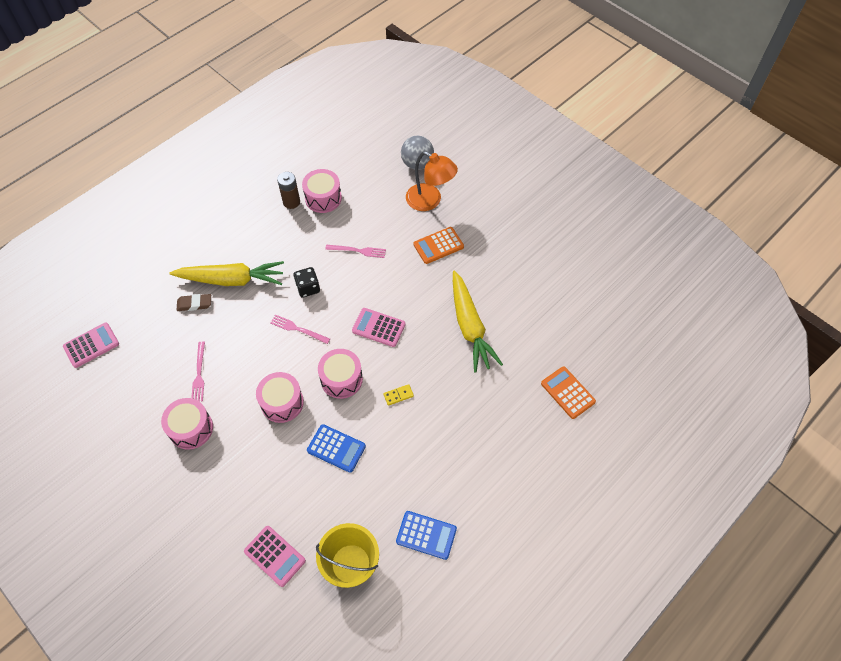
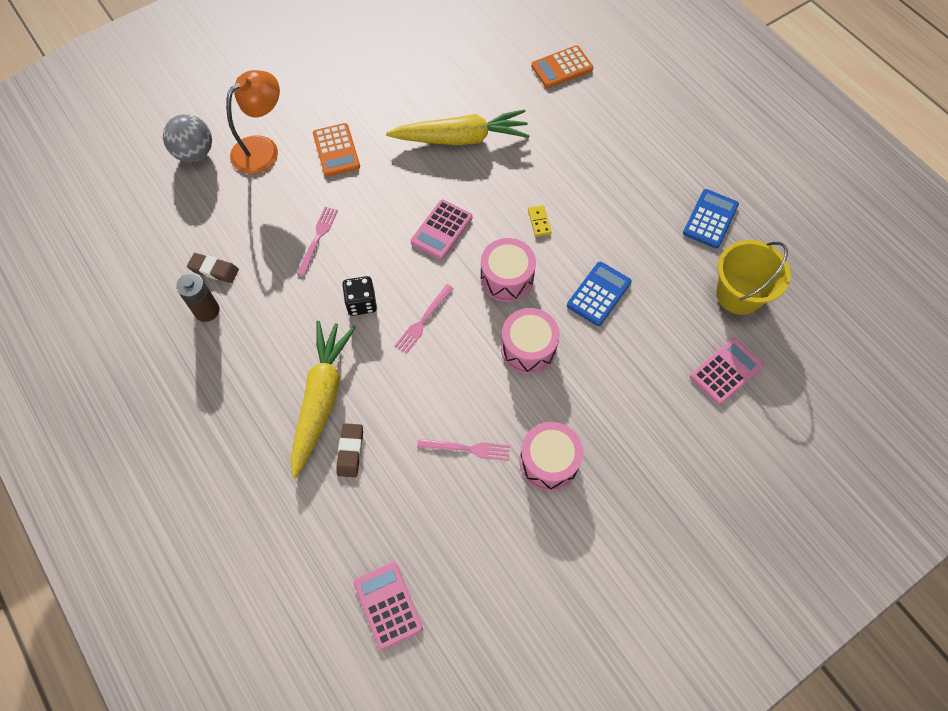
camera: 80 degrees left, 5 degrees up
(323, 198) = (214, 270): pink drum -> brown eraser

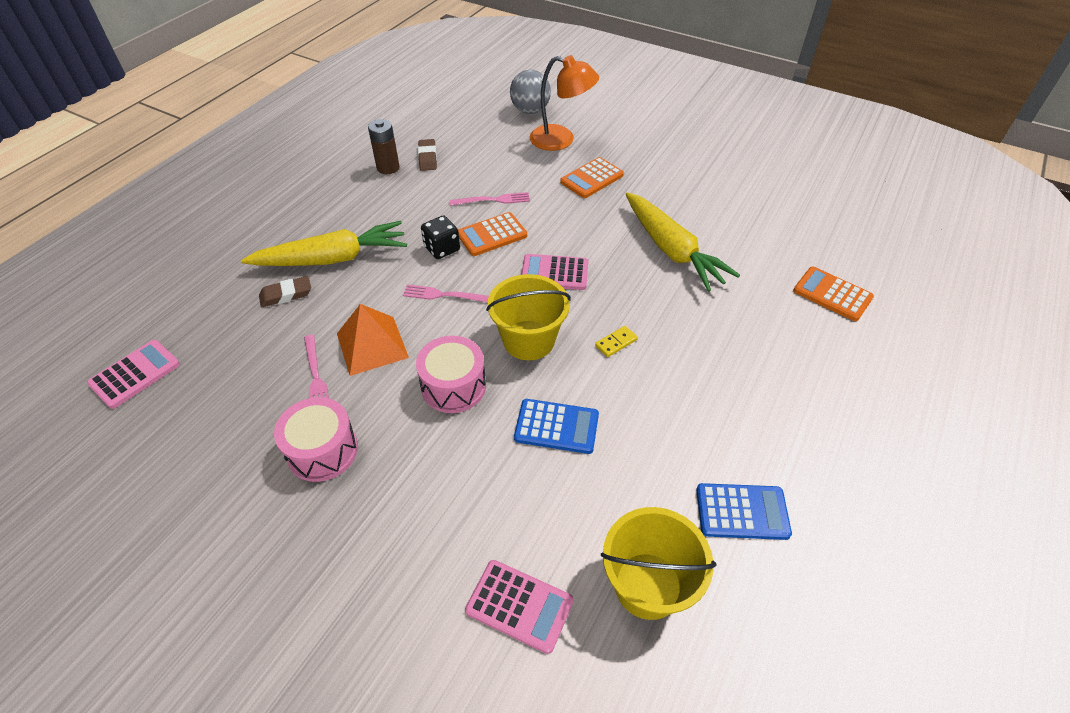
camera: 65 degrees right, 15 degrees down
(366, 257) = (492, 235): none -> orange calculator
(453, 395) = (372, 345): none -> orange pyramid
(507, 278) = (528, 340): pink drum -> yellow bucket

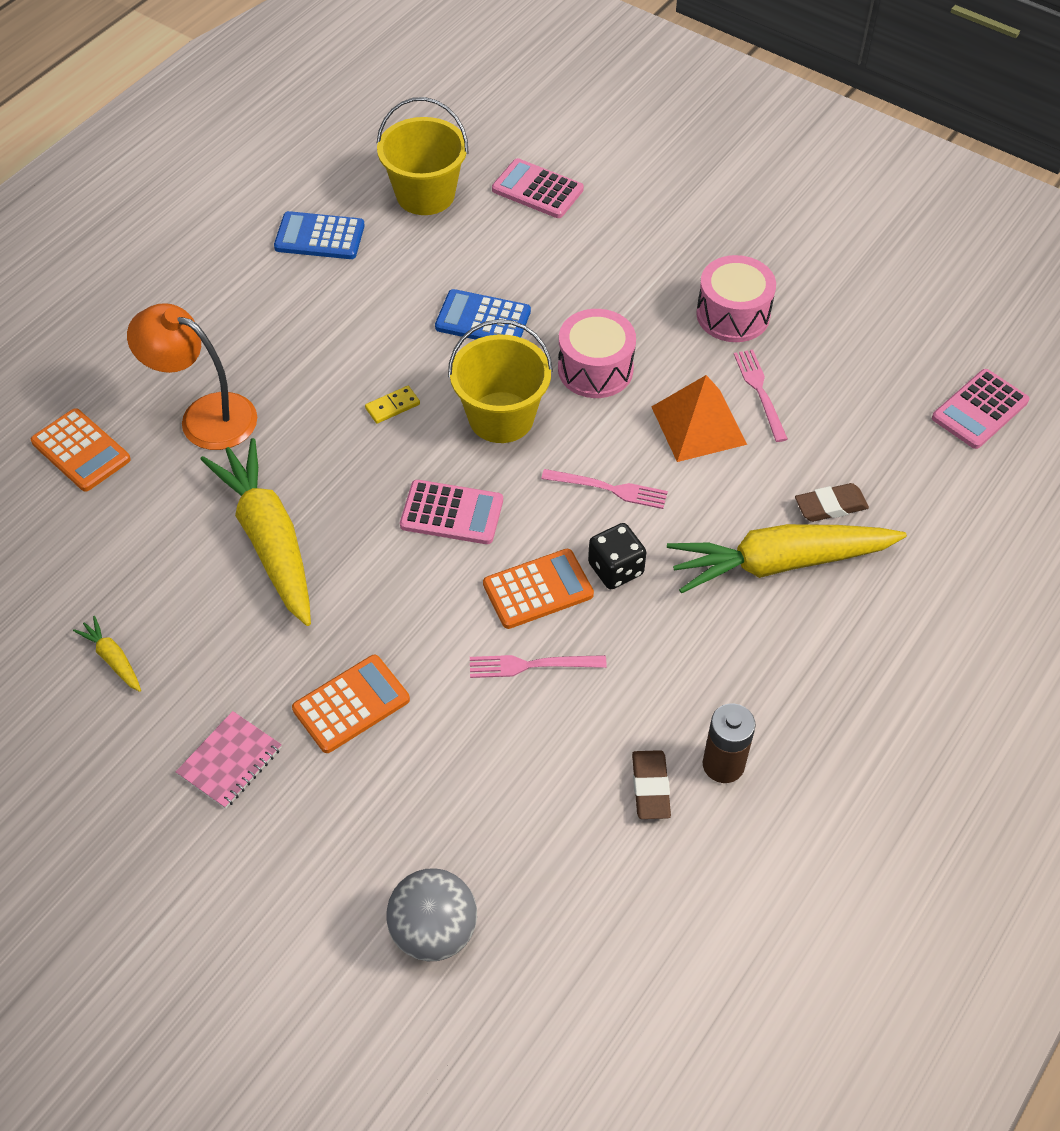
camera: 175 degrees left, 5 degrees up
(561, 140) = (385, 820): orange lamp -> orange lamp (204, 416)
(647, 155) = (230, 761): none -> pink notebook
(733, 189) = (113, 659): none -> yellow carrot

